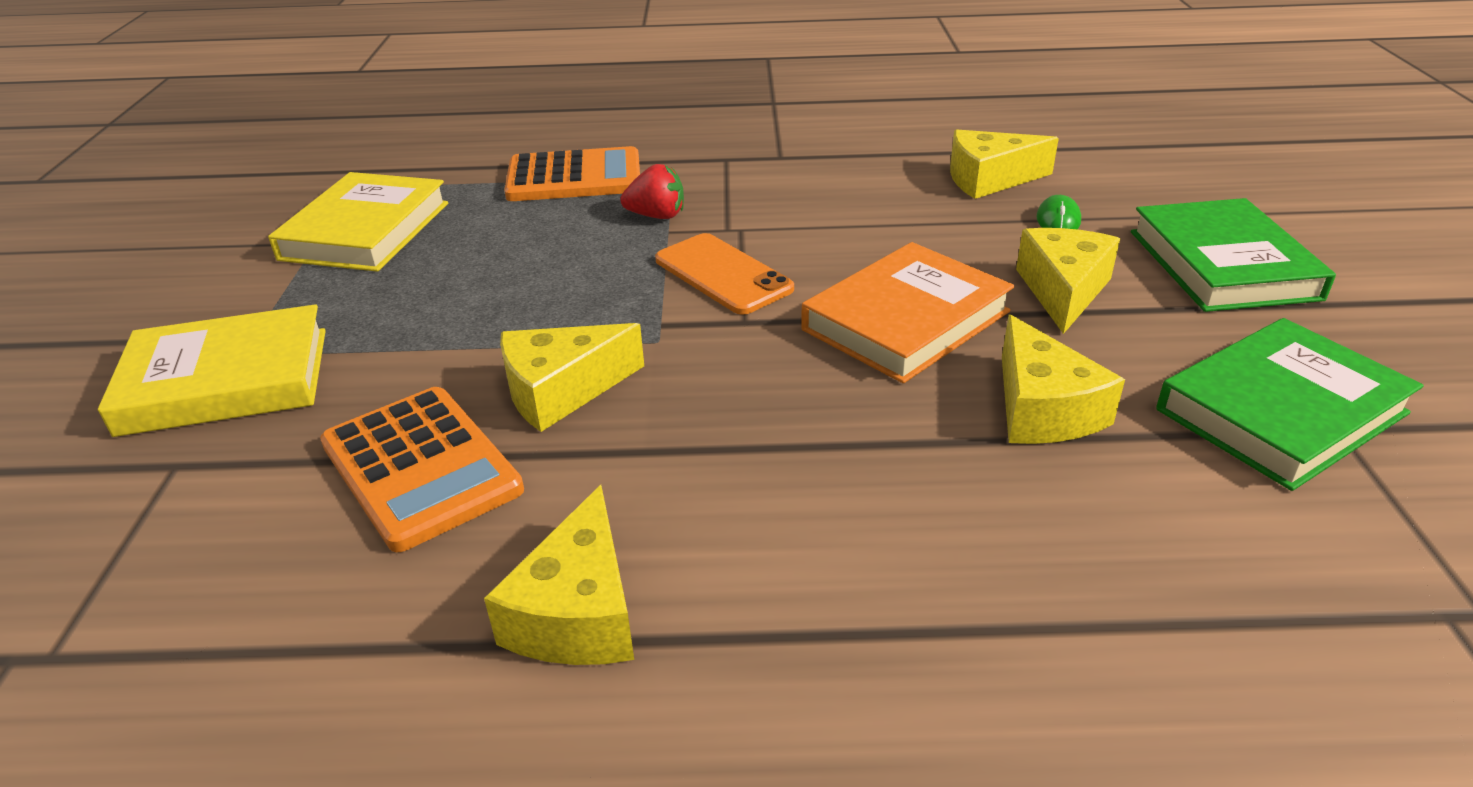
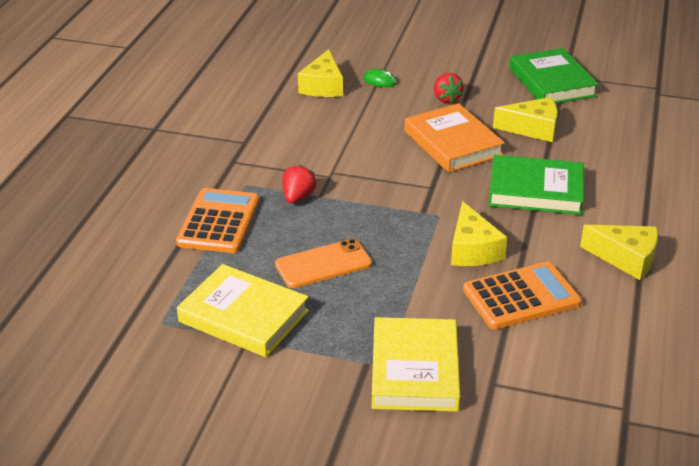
camera: 75 degrees left, 0 degrees up
(723, 274) = (381, 185): orange phone -> orange phone (323, 264)
(1063, 290) = (446, 99): yellow cheese -> red strawberry
(1223, 264) = (443, 57): green book -> green book (535, 190)

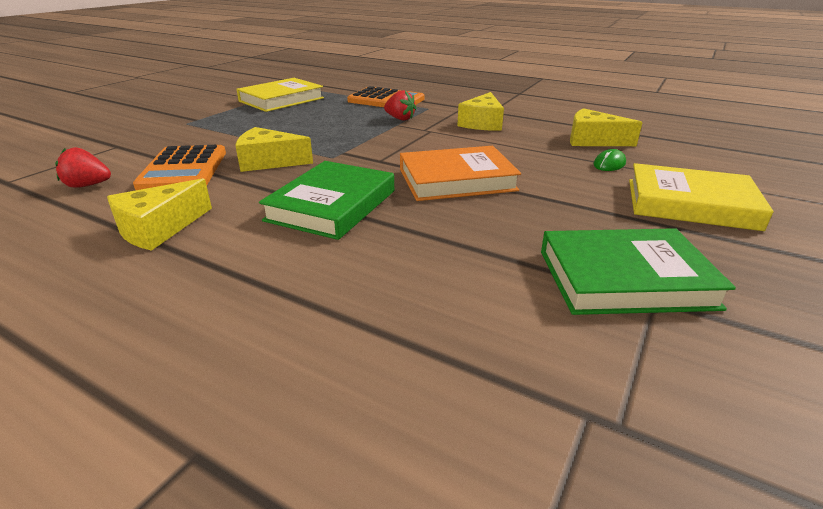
camera: 105 degrees right, 5 degrees down
(323, 264) = (309, 118): orange phone -> none
(415, 370) = (168, 129): yellow book -> yellow book (690, 204)
(446, 99) = (564, 191): red strawberry -> red strawberry (88, 185)
(533, 129) = (473, 231): yellow cheese -> yellow cheese (482, 123)

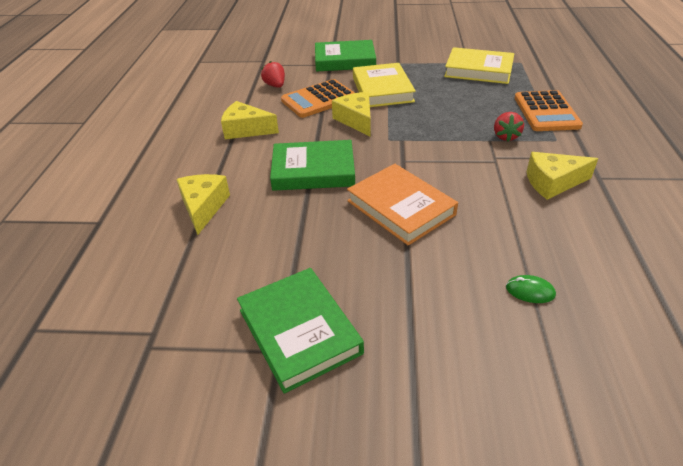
camera: 65 degrees right, 10 degrees up
(128, 138) = (345, 60): none -> green book
(593, 140) = (592, 268): yellow cheese -> yellow cheese (203, 207)
(690, 204) = (476, 364): yellow book -> yellow book (382, 89)

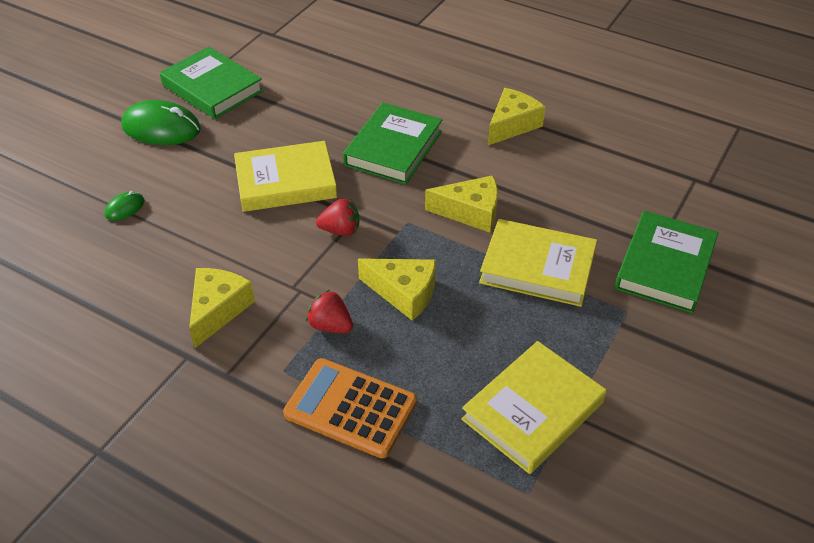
camera: 115 degrees right, 5 degrees up
(203, 207) = (391, 74): yellow cheese -> yellow cheese (404, 293)
(275, 86) = (615, 174): red strawberry -> red strawberry (340, 230)
(299, 331) = (212, 88): green book -> green book turned 45 degrees clockwise
(319, 99) = (548, 199): orange calculator -> none
(401, 208) = (286, 182): orange book -> yellow book
(401, 336) = (161, 128): none -> green mouse

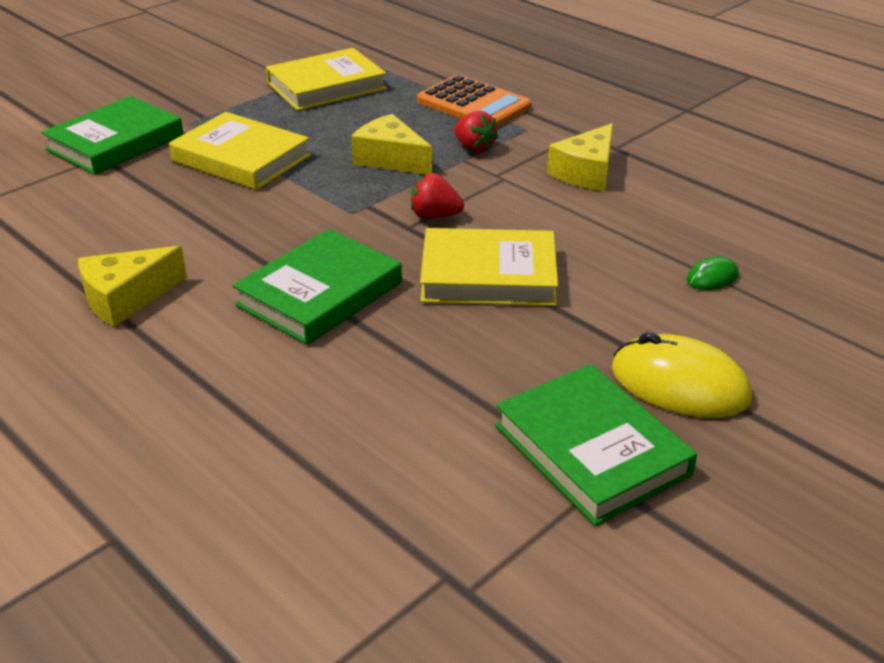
camera: 165 degrees left, 10 degrees down
(161, 128) = (679, 384): green mouse -> yellow mouse
(471, 212) = (271, 210): yellow cheese -> none

